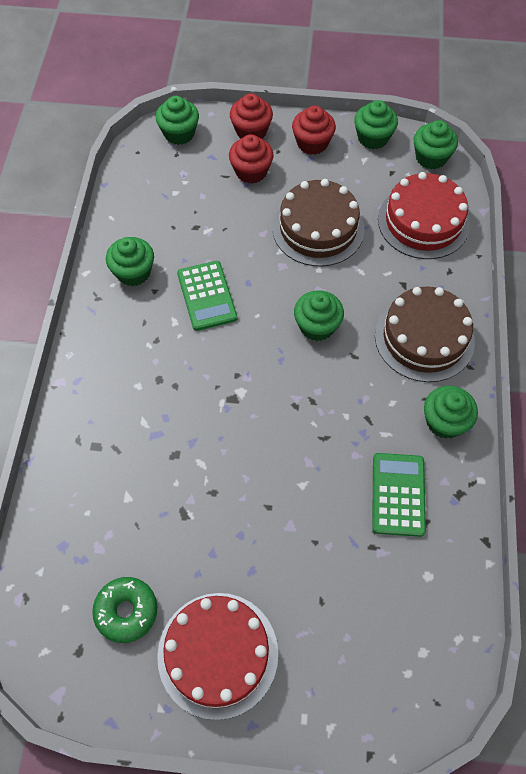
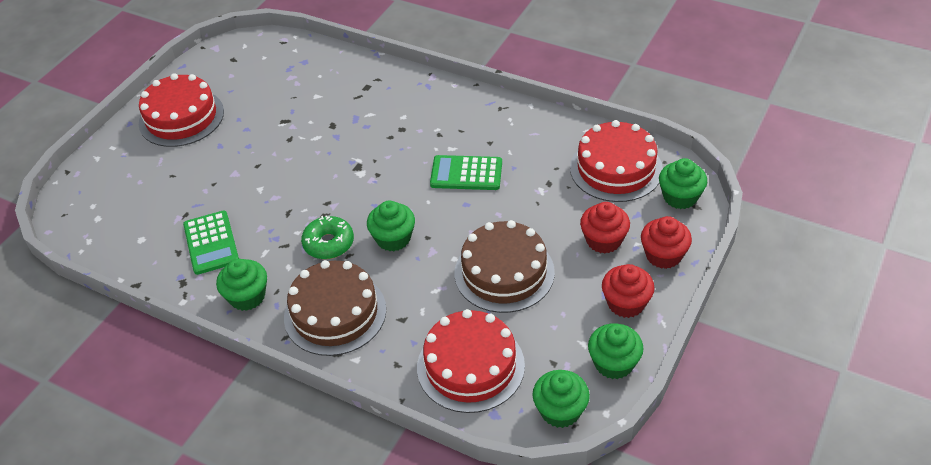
camera: 115 degrees right, 15 degrees down
(126, 611) = (240, 82): green donut -> green donut (328, 243)
(133, 272) = (516, 133): green cupcake -> none
(158, 183) = (616, 168): none -> red cake
(398, 494) = (211, 243): green calculator -> green calculator turned 45 degrees clockwise

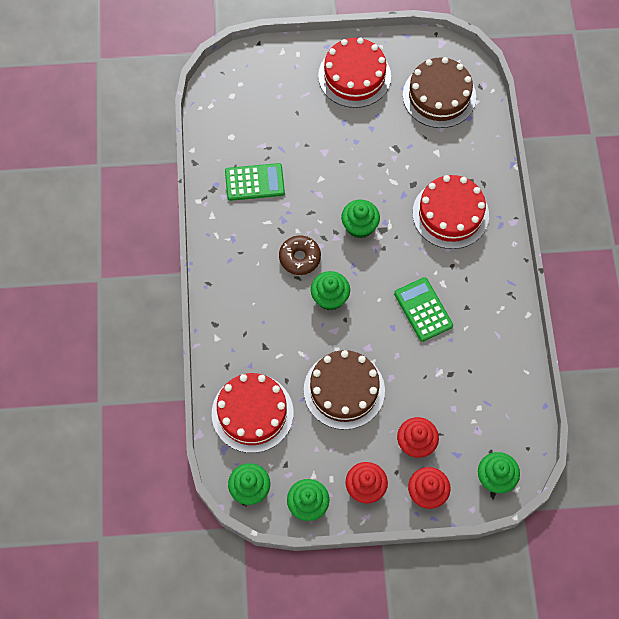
camera: 55 degrees right, 20 degrees up
(211, 243) = (254, 182): green calculator -> green calculator turned 135 degrees counterclockwise
(247, 296) = (225, 237): green cupcake -> green cupcake (359, 226)
(328, 243) = (300, 258): green donut -> brown donut
(335, 313) = (244, 301): brown cake -> brown cake (439, 96)
(616, 168) = (497, 415): red cake -> red cake (450, 214)

